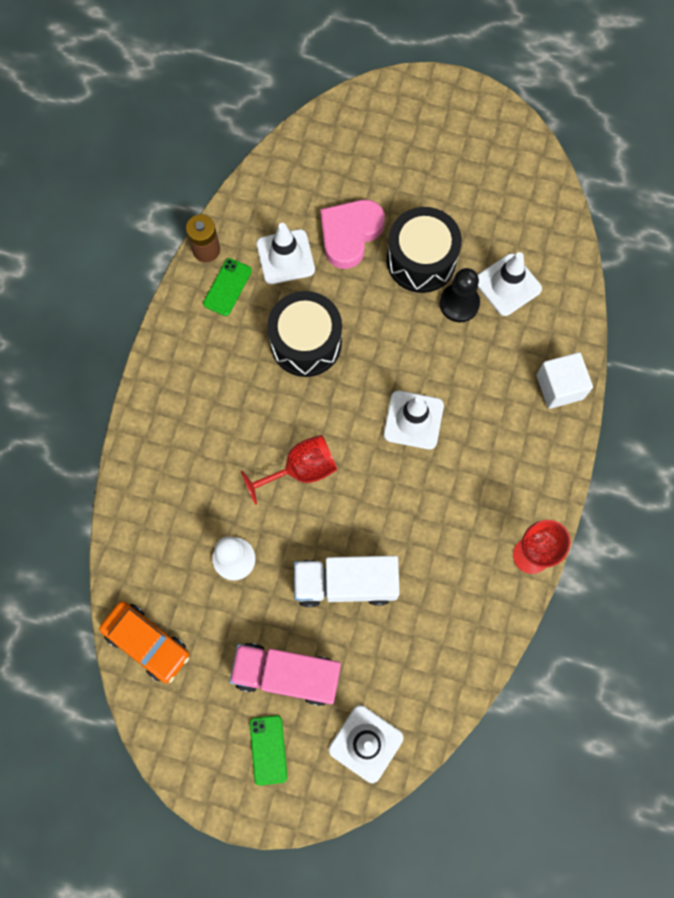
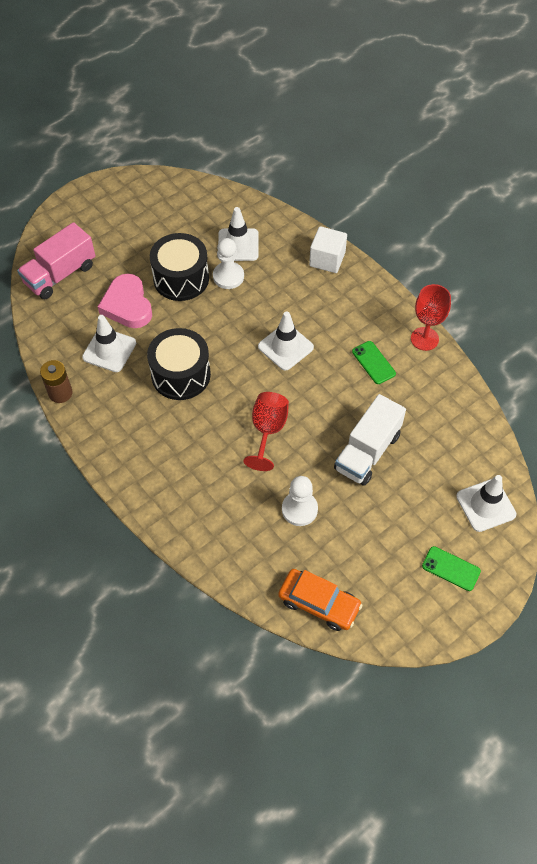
camera: 55 degrees left, 15 degrees down
(147, 643) = (319, 603): orange car -> orange car turned 45 degrees clockwise
(227, 287) = (99, 396): green phone -> green phone (373, 362)
(287, 674) = (406, 525): pink truck -> pink truck (60, 274)
(459, 303) = (228, 276): black pawn -> white pawn

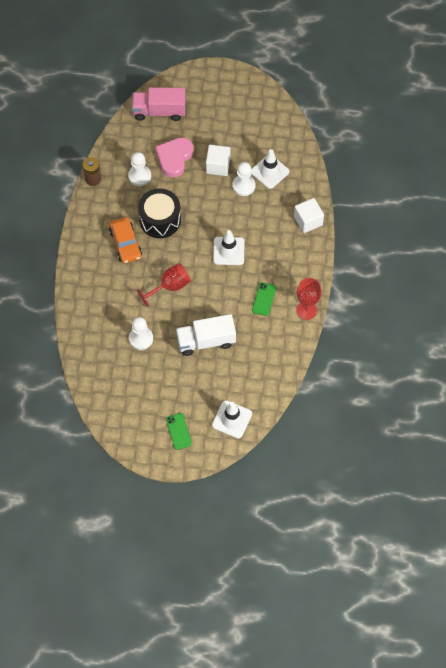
camera: 45 degrees right, 5 degrees up
(109, 350) = (139, 176): white traffic cone -> white pawn
(181, 278) = (218, 166): black drum -> white cube
(319, 603) = (100, 389): orange car -> orange car (125, 243)

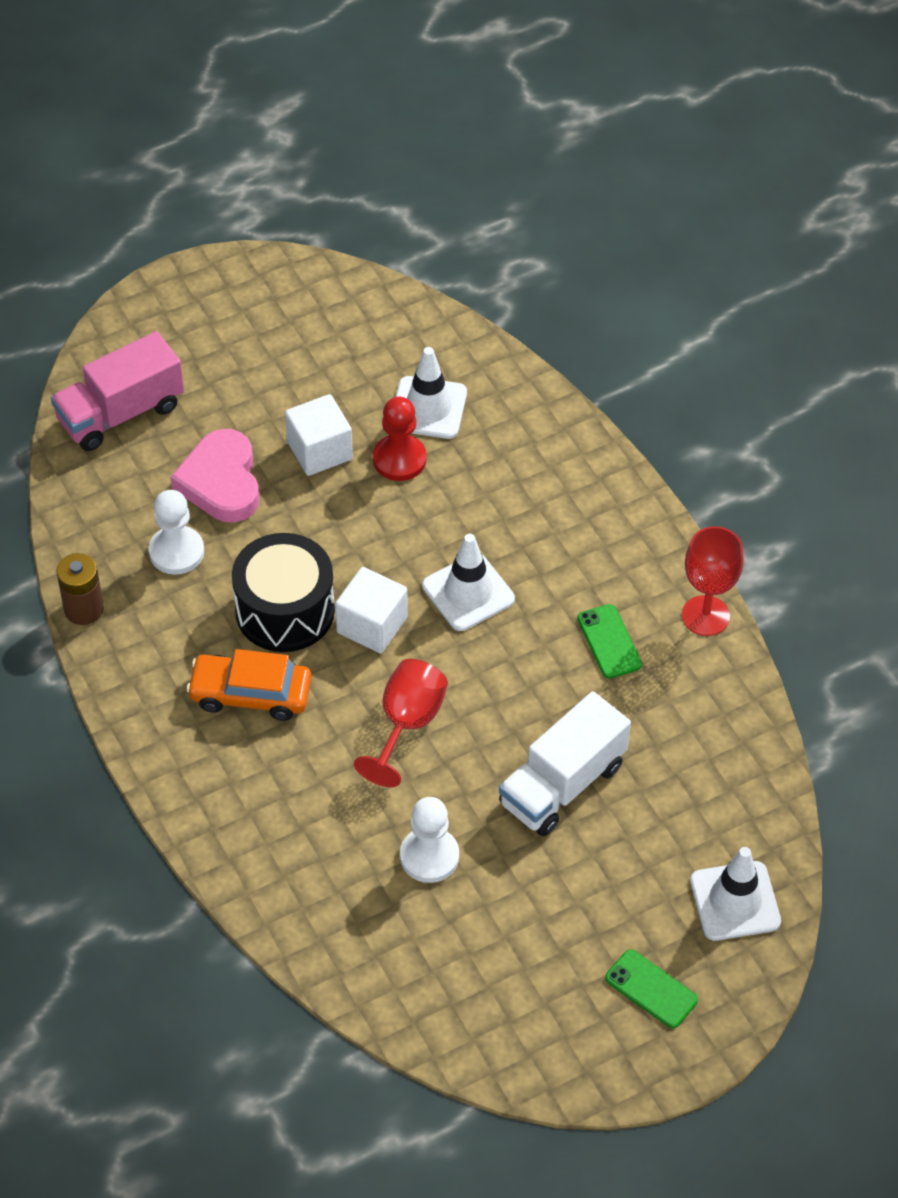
camera: 35 degrees left, 10 degrees down
(125, 243) = (250, 694): orange car -> orange car turned 150 degrees clockwise
(244, 186) = (399, 459): white pawn -> red pawn
(308, 221) = (573, 456): white cube -> white cube (372, 625)

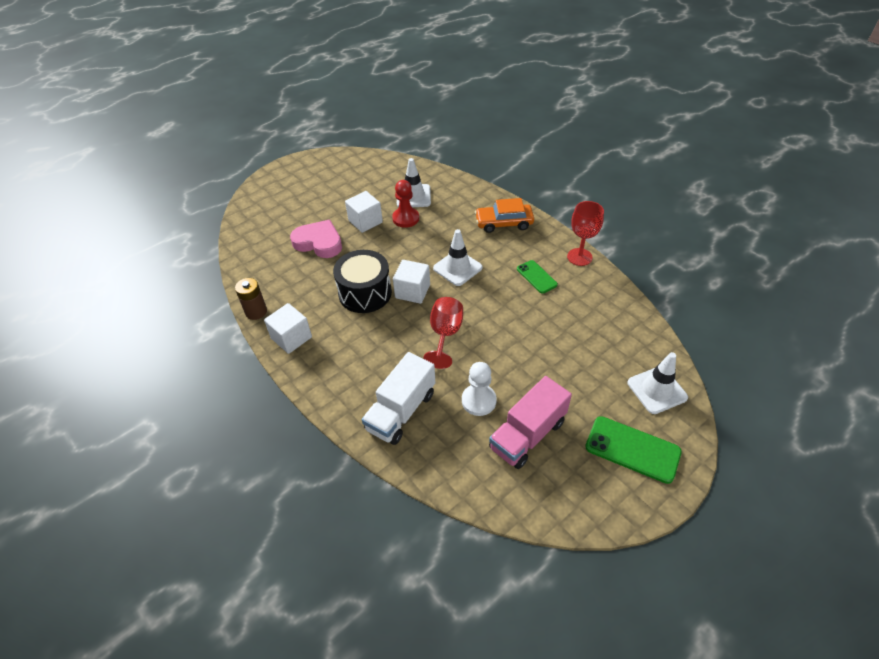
camera: 10 degrees left, 5 degrees down
(120, 413) = (262, 223): pink truck -> pink truck (527, 435)
(138, 674) = (291, 338): none -> white cube
(176, 552) = (302, 276): white pawn -> none
(221, 482) = (319, 242): pink heart -> pink heart turned 135 degrees clockwise
(250, 694) = (356, 336): orange car -> orange car (504, 223)
(562, 784) = (538, 348): white truck -> white truck (401, 411)
(651, 989) = (632, 449): green phone -> green phone, size x1.62

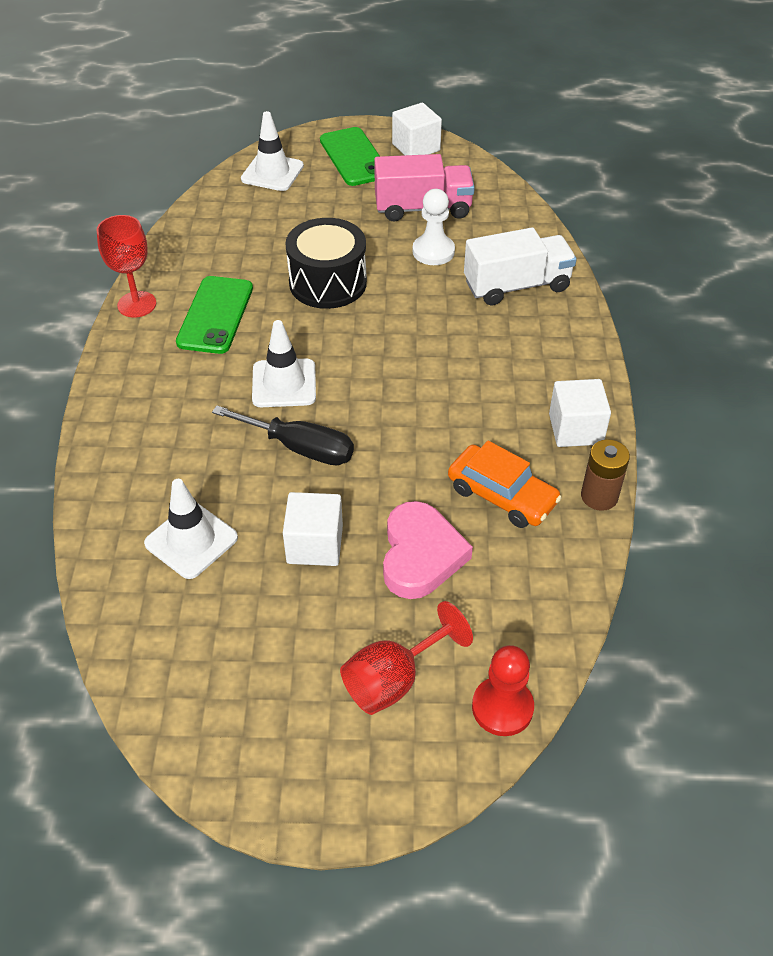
camera: 140 degrees left, 0 degrees up
(319, 242) = (420, 555): pink heart -> pink heart turned 150 degrees counterclockwise
(365, 293) = (432, 427): black drum -> black drum (328, 283)
(406, 218) = (253, 506): red pawn -> red pawn (502, 707)
(412, 291) = (372, 391): white cube -> white cube (416, 147)
(414, 248) = (300, 448): none -> black screwdriver
(445, 334) = (394, 322): red goblet -> red goblet (393, 680)
(504, 223) = (143, 403): orange car -> orange car (502, 495)
(536, 277) = (215, 315): green phone -> green phone, size x1.62

